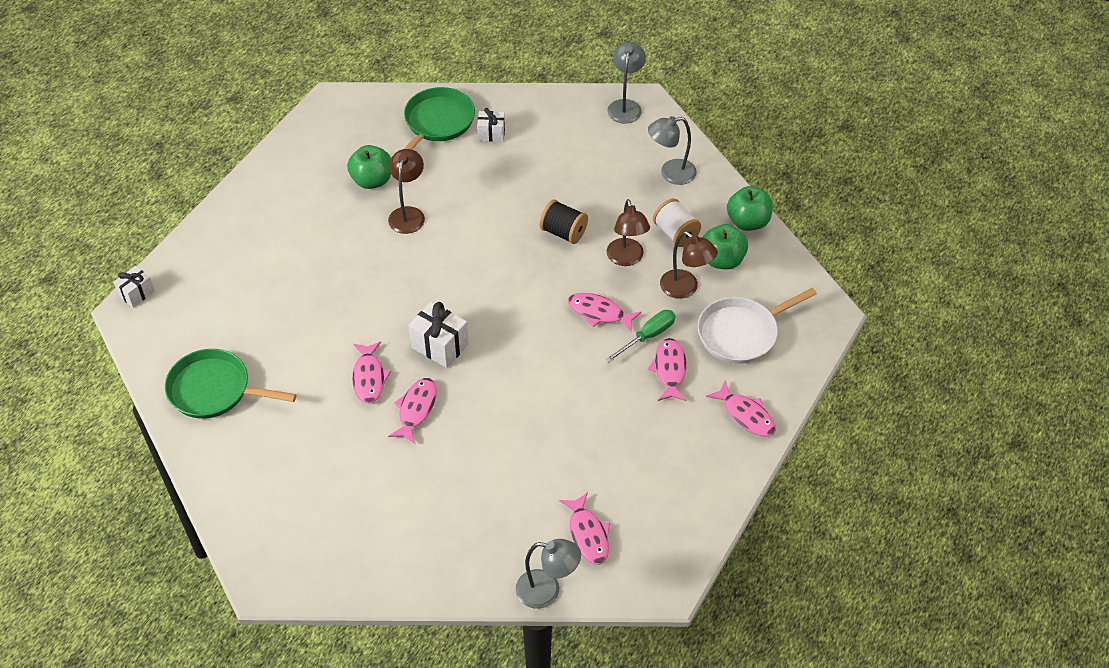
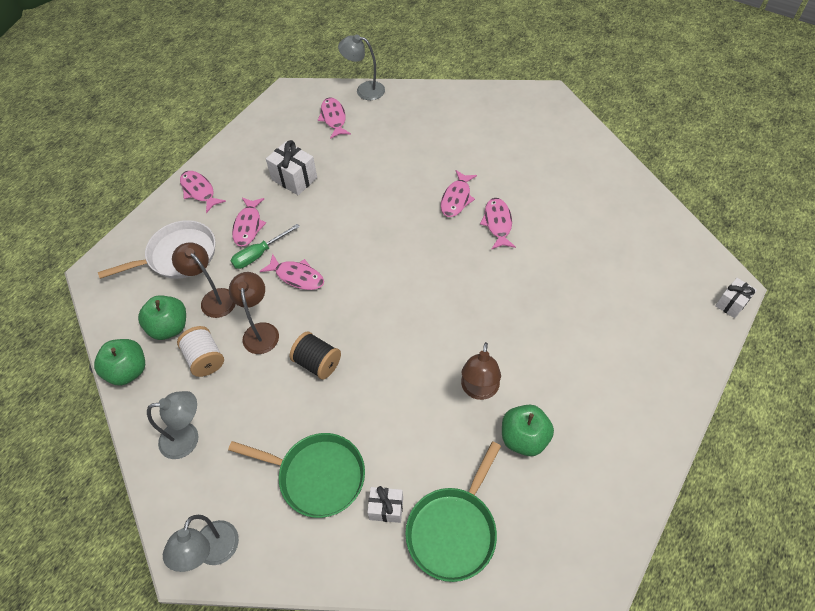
camera: 175 degrees left, 5 degrees up
(214, 390) = (625, 216): green pan -> green pan (317, 476)
(440, 346) = (439, 249): white gift -> white gift (294, 179)

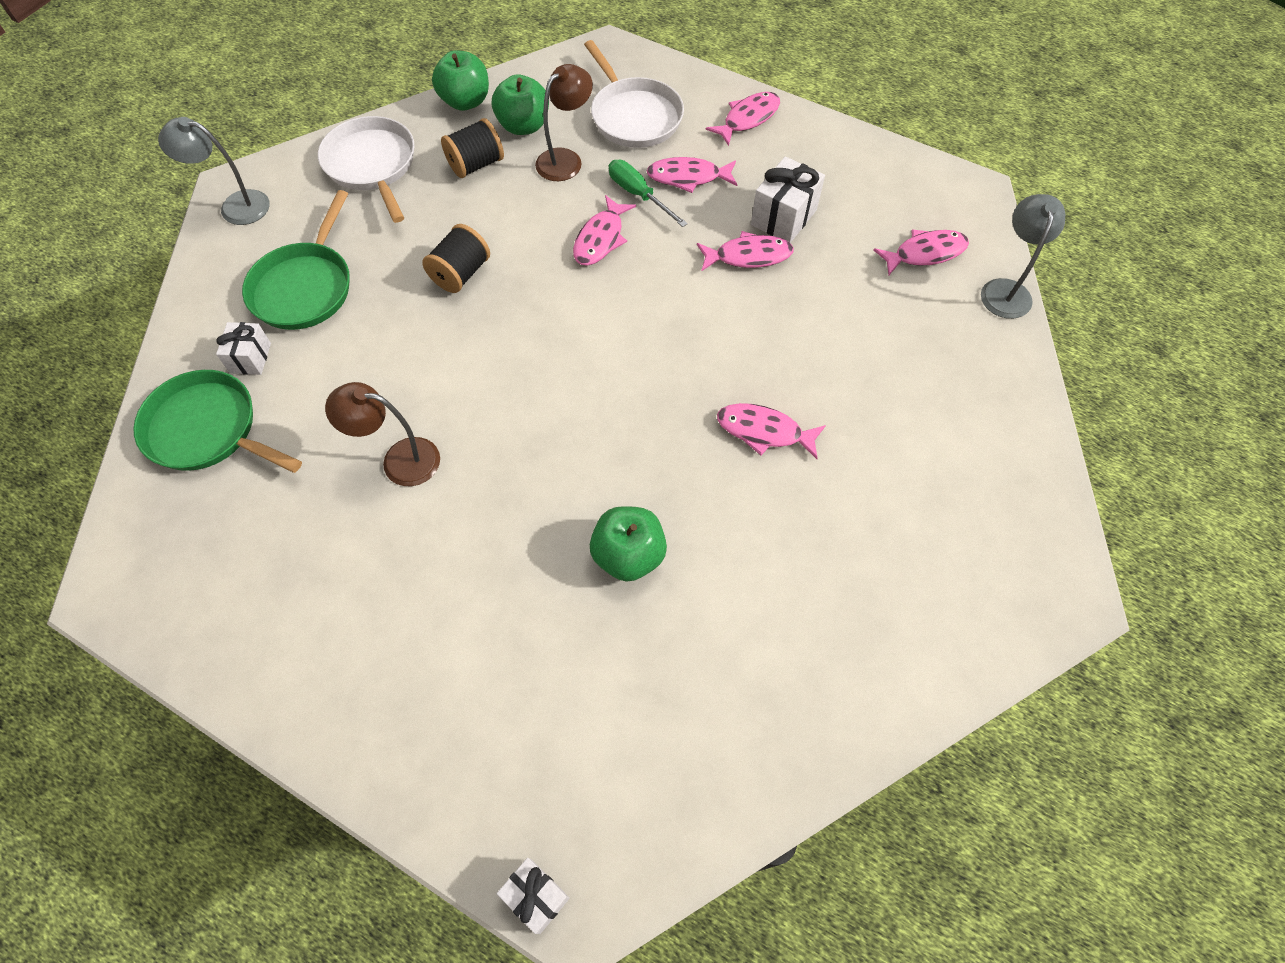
camera: 85 degrees right, 5 degrees up
(188, 438) = (372, 165): grey lamp -> white pan
(205, 359) = (476, 164): white spool -> black spool
(260, 331) = (513, 211): brown lamp -> none
(497, 223) = (713, 492): pink fish -> pink fish (748, 256)
(524, 438) = (317, 515): green apple -> green apple (628, 555)

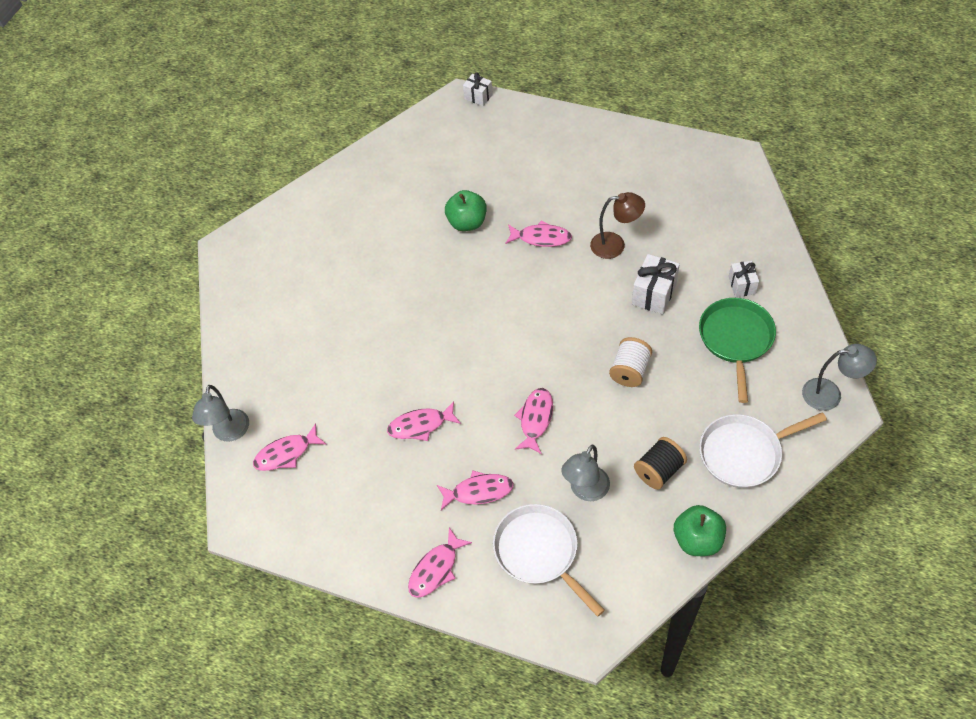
camera: 175 degrees right, 5 degrees down
(208, 430) = (739, 240): green pan -> none
(372, 165) = (744, 453): white pan -> white pan turned 105 degrees clockwise
(460, 273) = (630, 371): black spool -> white spool
(523, 126) = (634, 521): green apple -> none
(566, 159) = (585, 491): brown lamp -> grey lamp
(638, 195) = (516, 466): green screwdriver -> none
(764, 431) = (398, 301): pink fish -> pink fish (541, 238)
(783, 217) = (396, 466): white gift -> white gift (654, 294)

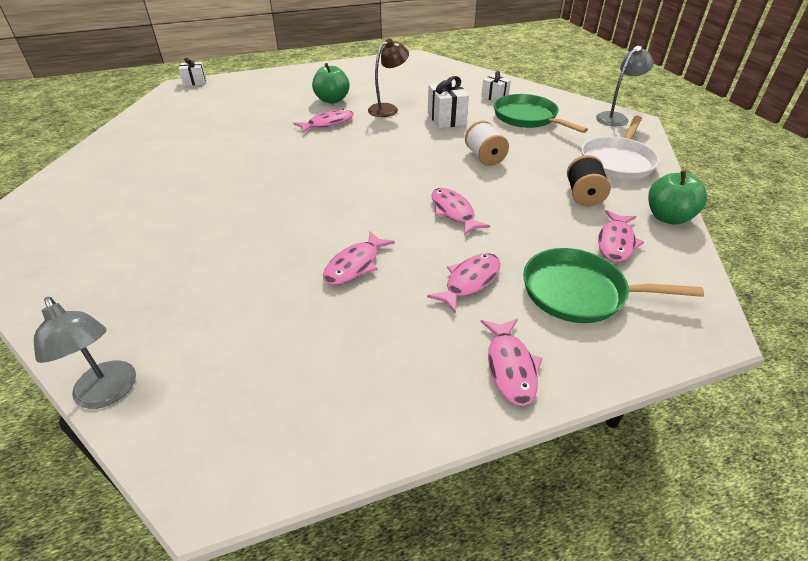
camera: 45 degrees left, 15 degrees down
(286, 453) = (216, 369): pink fish -> pink fish (616, 242)
(467, 222) = (255, 136): green apple -> green apple (332, 100)
(539, 552) = (579, 292): white pan -> green pan
(585, 491) = (553, 233): grey lamp -> none

